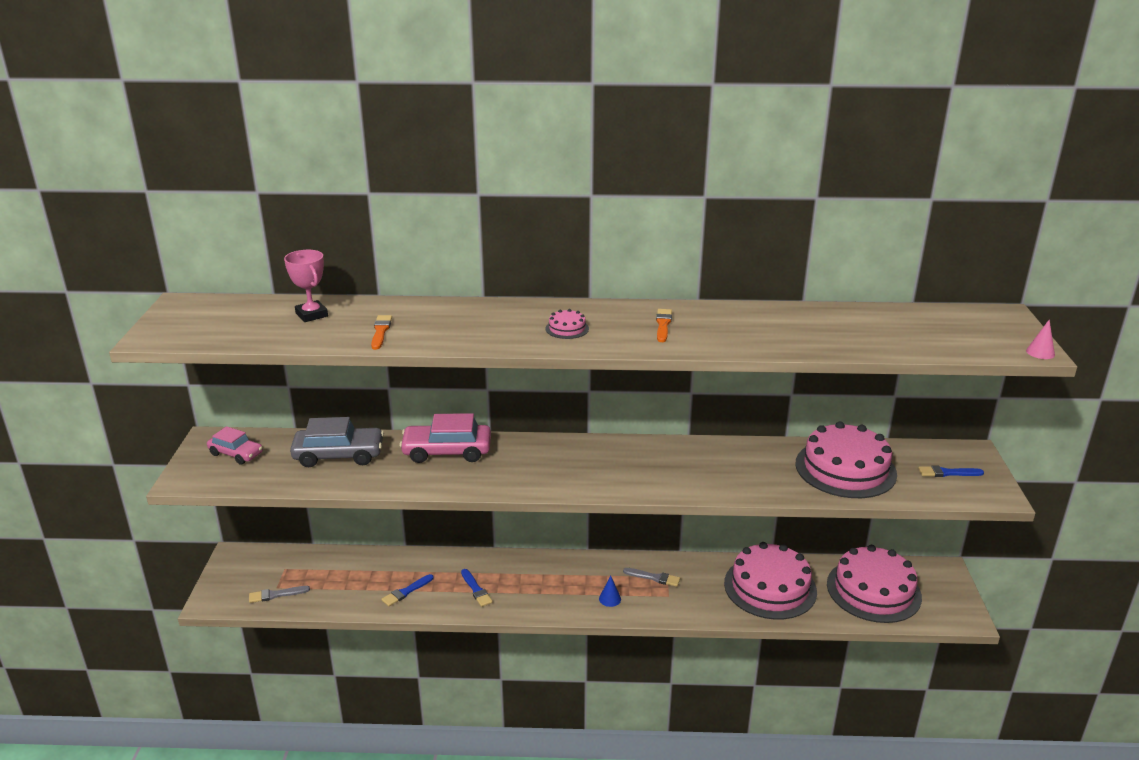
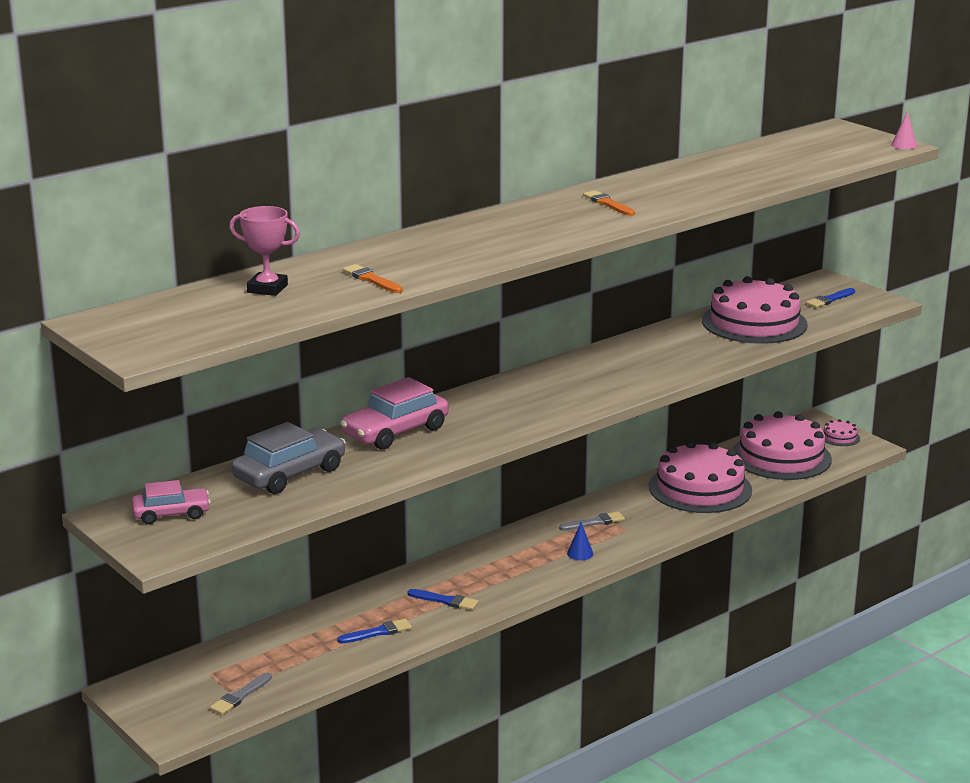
camera: 40 degrees left, 5 degrees down
(406, 591) = (377, 632): blue brush -> blue brush turned 120 degrees counterclockwise
(567, 328) = (535, 229): pink cake -> pink cake (840, 437)

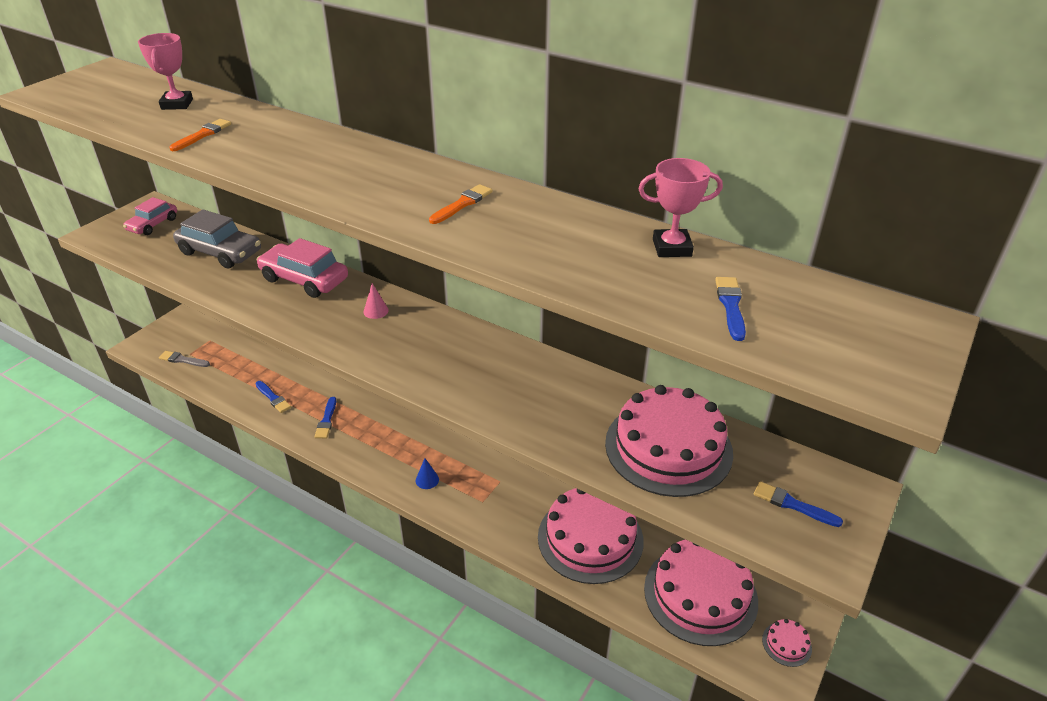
camera: 70 degrees right, 15 degrees up
(171, 514) = (153, 224): pink car -> pink car turned 60 degrees clockwise
(594, 522) = (486, 476): grey brush -> none
(717, 161) = (672, 248): none -> pink trophy
(797, 160) = (731, 306): none -> blue brush
(904, 145) = (905, 397): pink cone -> pink cone (376, 311)

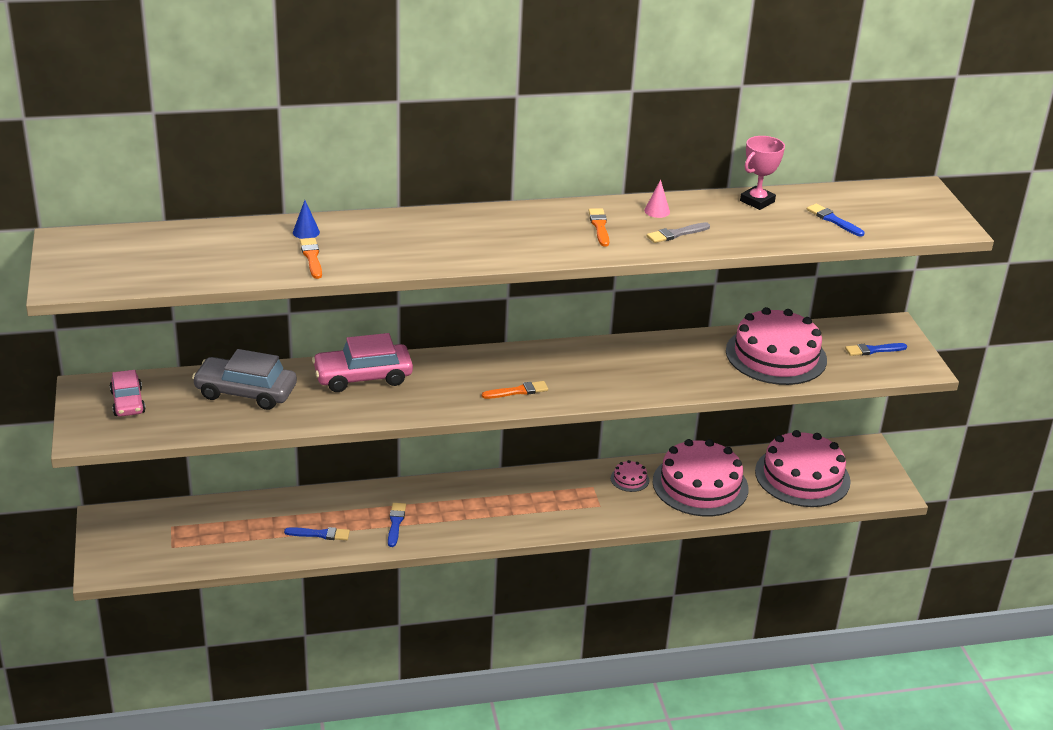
camera: 45 degrees left, 5 degrees down
(177, 104) = (224, 243): pink trophy -> none
(183, 360) = (175, 555): grey brush -> grey brush (676, 234)
(220, 252) = (246, 392): grey car -> grey car turned 150 degrees counterclockwise
(326, 420) = (395, 523): blue brush -> blue brush turned 135 degrees counterclockwise
(376, 311) = (462, 371): pink cone -> pink cone (657, 211)
(386, 350) = (517, 391): none -> orange brush
(427, 480) = (540, 516): blue cone -> blue cone (306, 232)
(786, 644) = (876, 473): pink cake -> pink cake (629, 479)

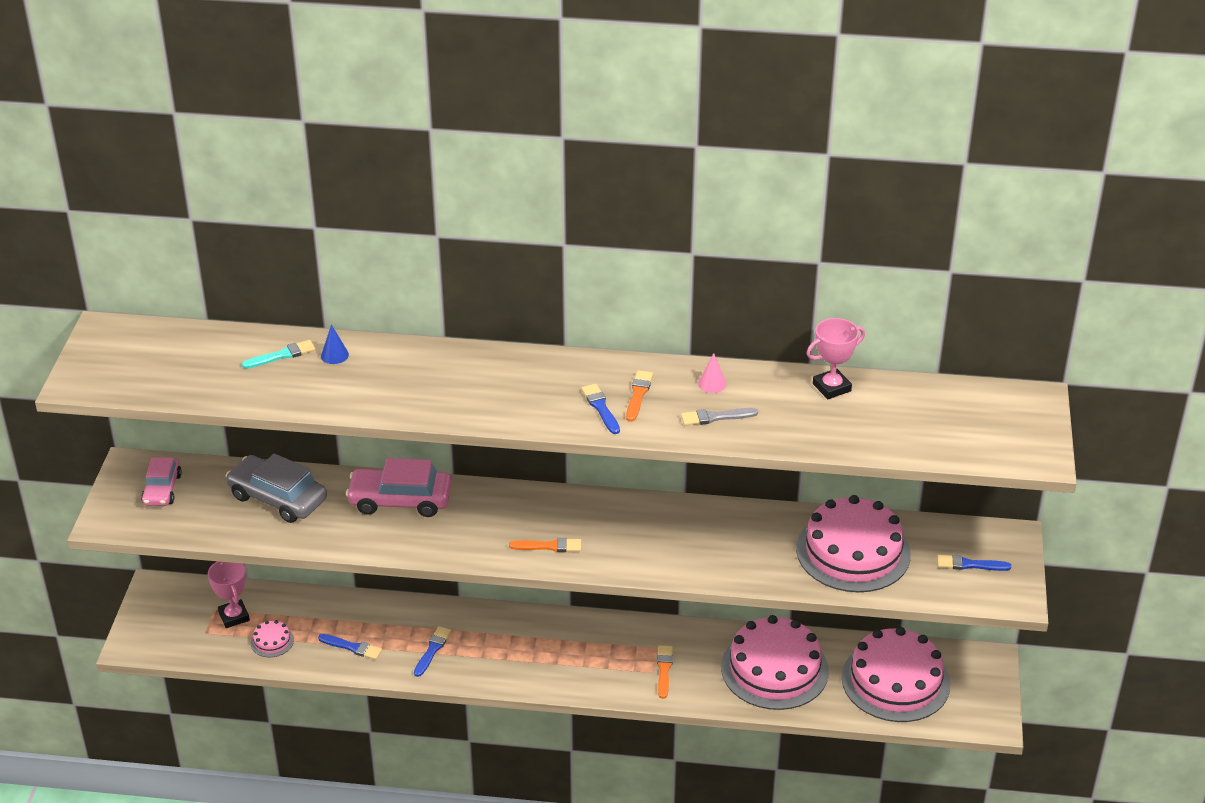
camera: 20 degrees right, 5 degrees up
(194, 529) = (234, 616): none -> pink trophy
(255, 238) = (282, 355): none -> turquoise brush
(312, 257) = (324, 387): orange brush -> orange brush (664, 670)
(629, 479) = (700, 647): pink cake -> pink cake (272, 641)
(833, 220) = (903, 426): blue brush -> blue brush (601, 408)

